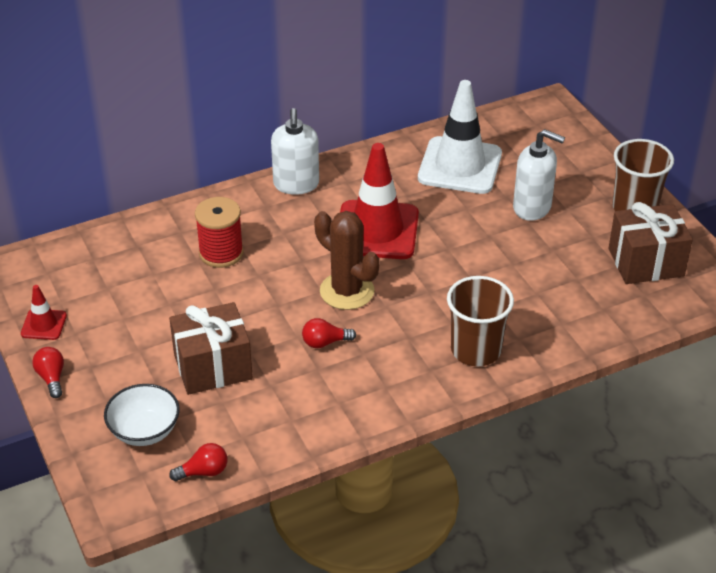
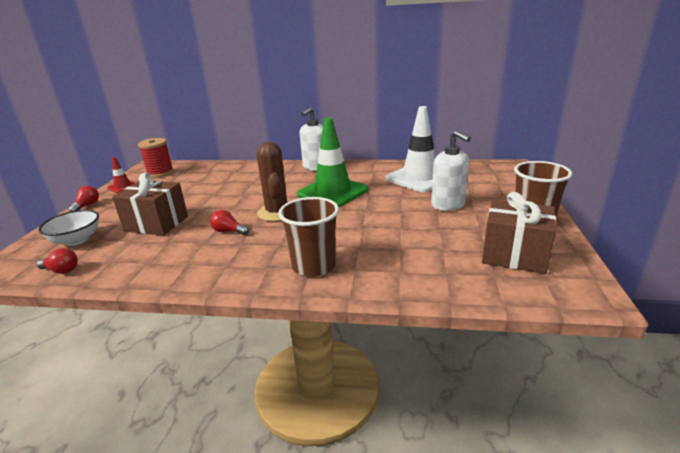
camera: 35 degrees right, 15 degrees down
(221, 253) = (239, 182): red spool -> red spool (160, 173)
(377, 230) = (332, 192): red traffic cone -> green traffic cone

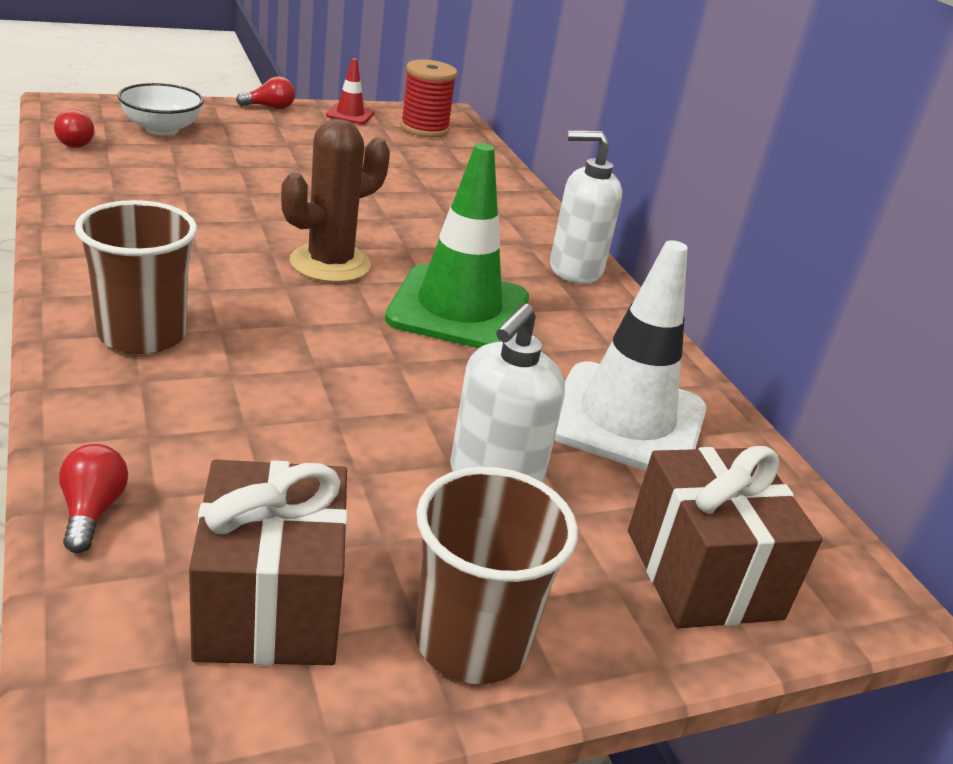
camera: 55 degrees right, 5 degrees up
(156, 223) = (236, 170): brown gift -> brown gift (703, 574)
(228, 231) = (236, 233): red light bulb -> red light bulb (92, 511)

